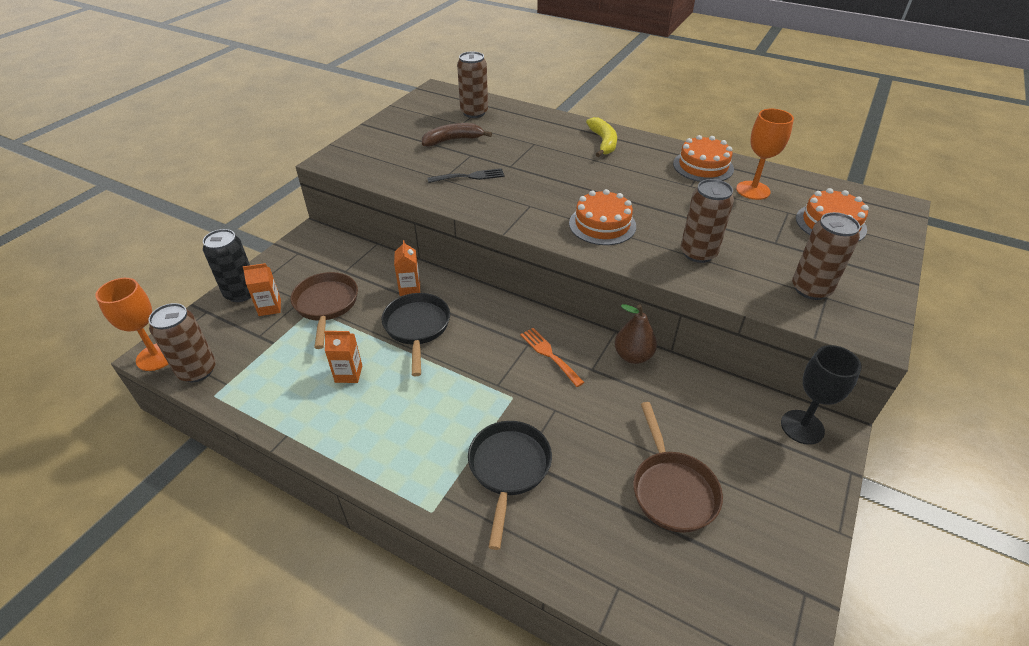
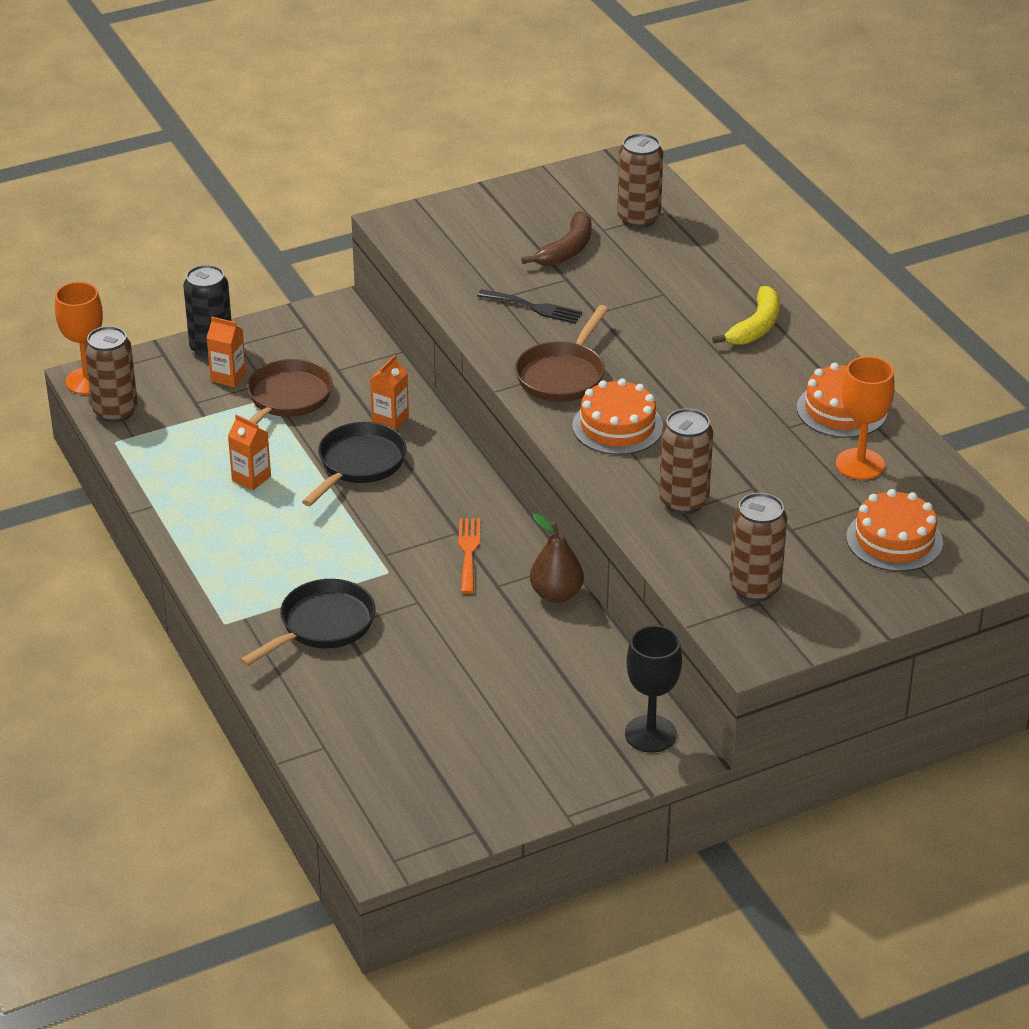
camera: 35 degrees right, 5 degrees down
(453, 140) = (567, 250): brown banana -> brown banana turned 105 degrees clockwise
(672, 489) = (453, 712): brown pan -> brown pan (563, 375)

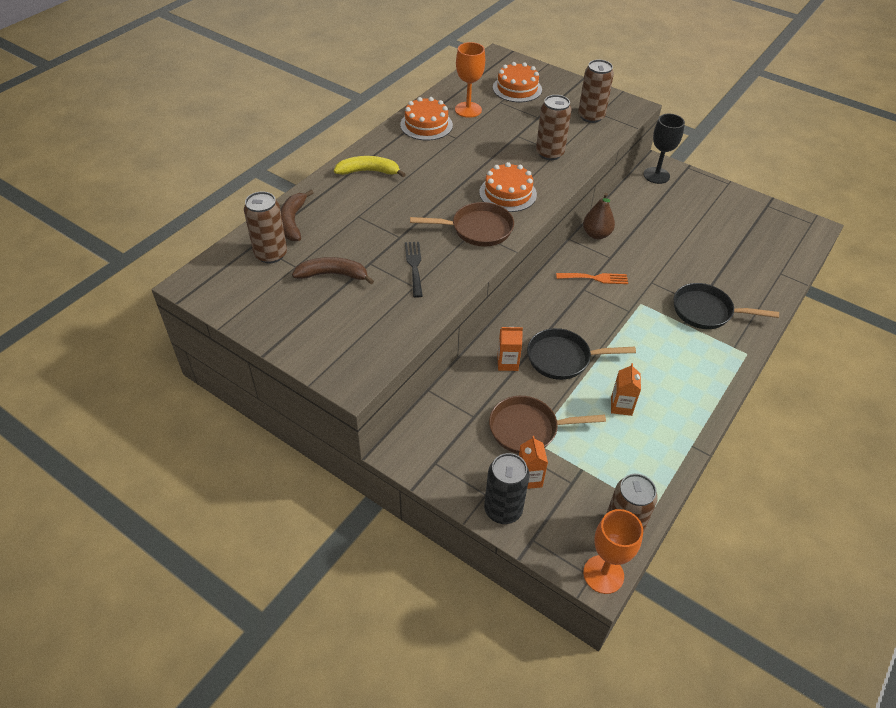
camera: 120 degrees left, 10 degrees up
(468, 552) = (595, 278): orange fork -> orange fork turned 150 degrees counterclockwise
(690, 246) = (293, 221): none -> brown banana

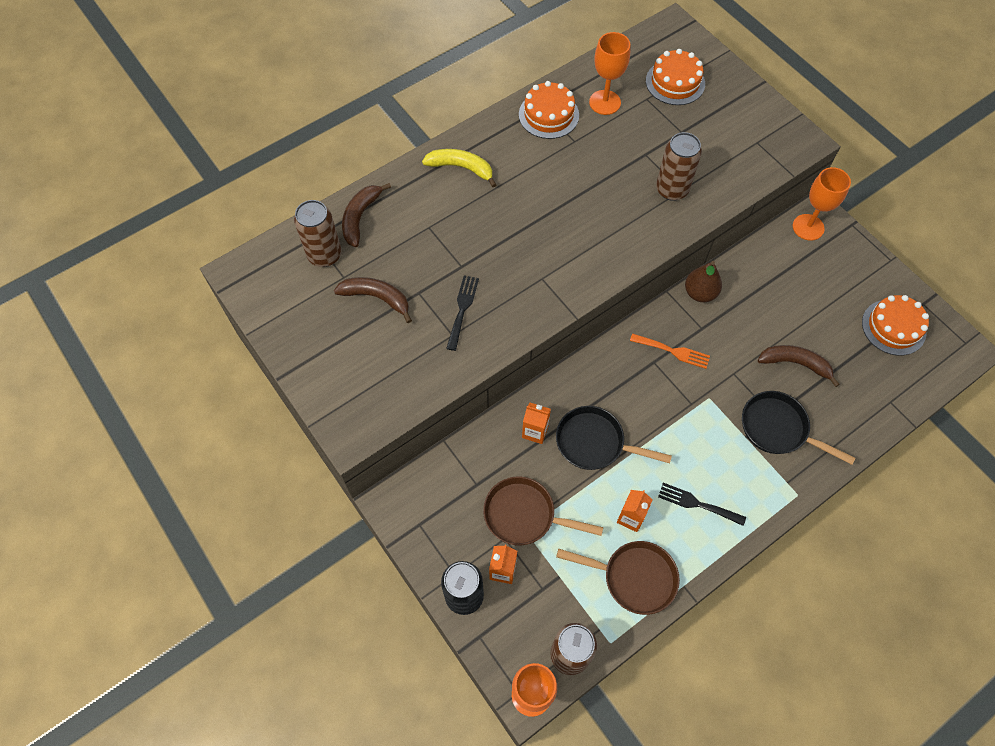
camera: 20 degrees right, 15 degrees up
(477, 229) = (547, 277): brown pan -> brown pan (634, 578)
(508, 193) = (600, 236): orange cake -> orange cake (893, 327)
(591, 116) = (745, 145): brown can -> none
(656, 175) = (808, 227): black goblet -> orange goblet
(671, 381) = (697, 504): none -> black fork
(695, 264) = (795, 364): none -> brown banana

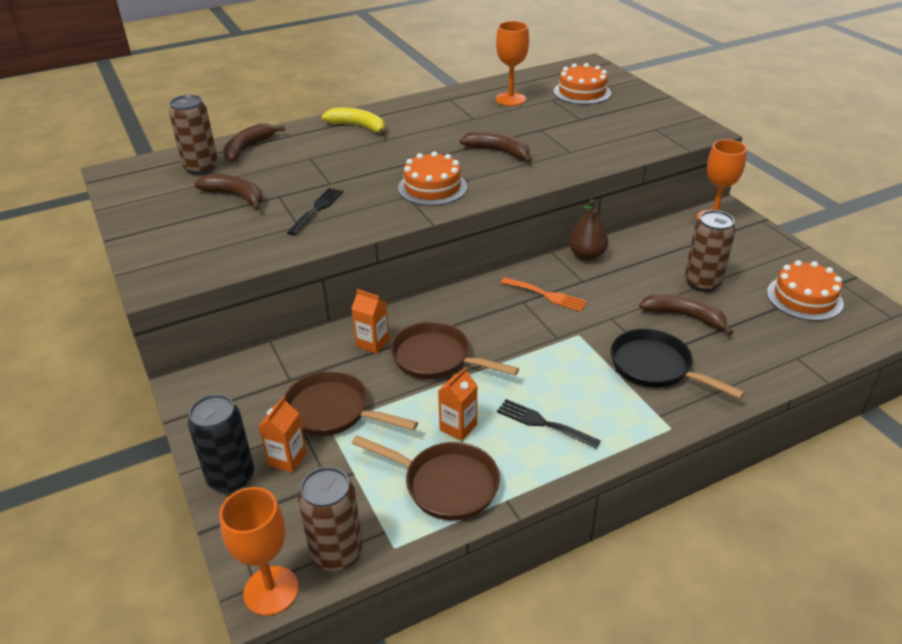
camera: 10 degrees right, 25 degrees down
(548, 115) = (454, 103): orange cake -> orange cake (432, 187)
(595, 443) = (436, 358): black pan -> brown pan
(612, 197) = (498, 152): none -> brown banana
(672, 189) = (560, 151): brown can -> brown can (702, 282)

